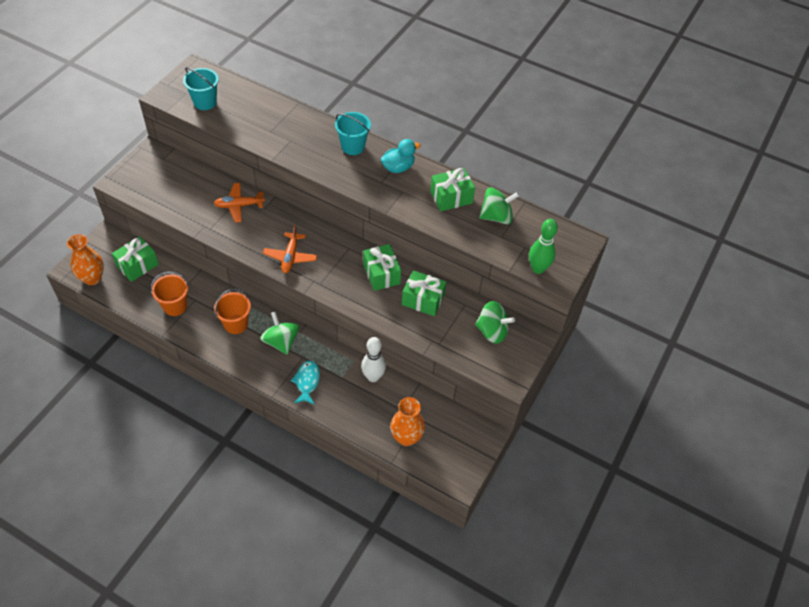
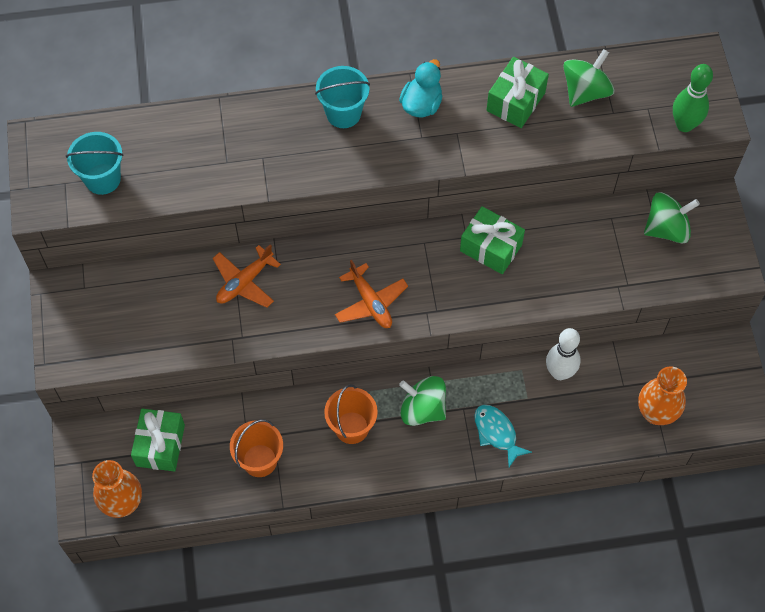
camera: 35 degrees left, 10 degrees up
(423, 300) = (563, 245): green gift -> none

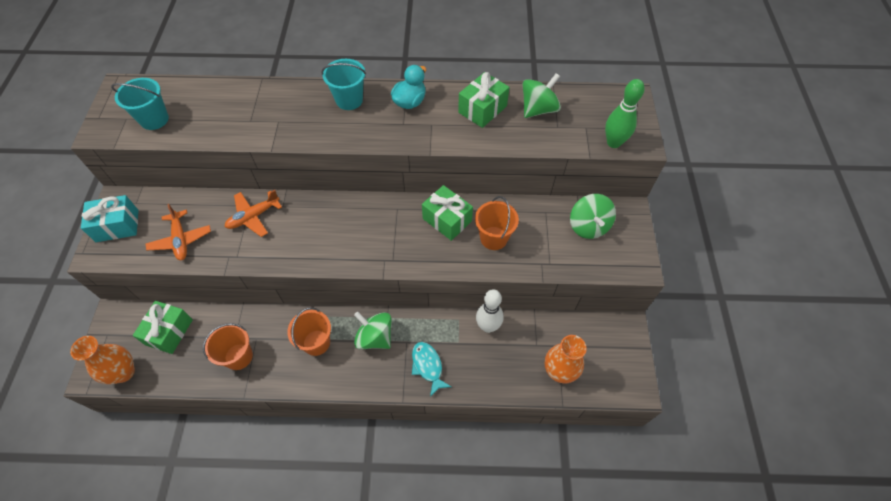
camera: 10 degrees right, 5 degrees down
(73, 322) = (117, 226): none -> turquoise gift
(370, 302) = (343, 246): orange plane -> orange plane (181, 240)
(554, 263) = (493, 238): none -> orange bucket
(667, 229) = (588, 226): green spinning top -> green spinning top turned 90 degrees clockwise

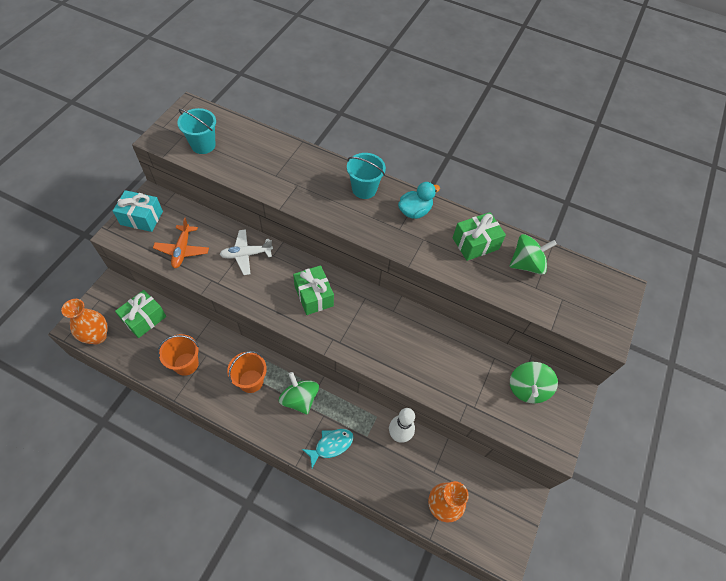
camera: 20 degrees right, 0 degrees up
(253, 216) = (246, 254): orange plane -> white plane
(428, 366) = (331, 445): turquoise fish -> turquoise fish turned 60 degrees clockwise
(447, 220) = (403, 326): green gift -> green gift (314, 296)
(493, 238) = (435, 361): orange bucket -> none
(613, 143) = (581, 325): green bowling pin -> none

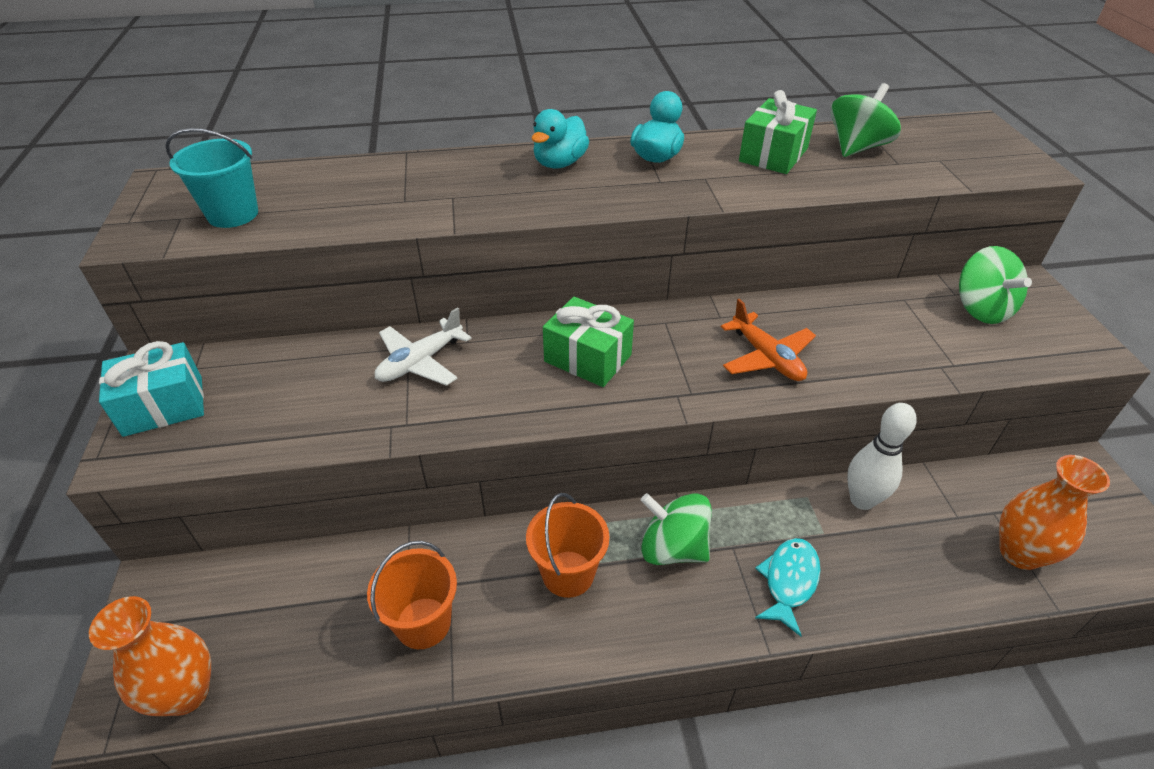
camera: 30 degrees left, 15 degrees down
(144, 319) = (272, 600): green gift -> none
(182, 250) = (292, 412): orange plane -> orange plane (766, 357)
(364, 189) = (559, 163): turquoise bucket -> turquoise duck

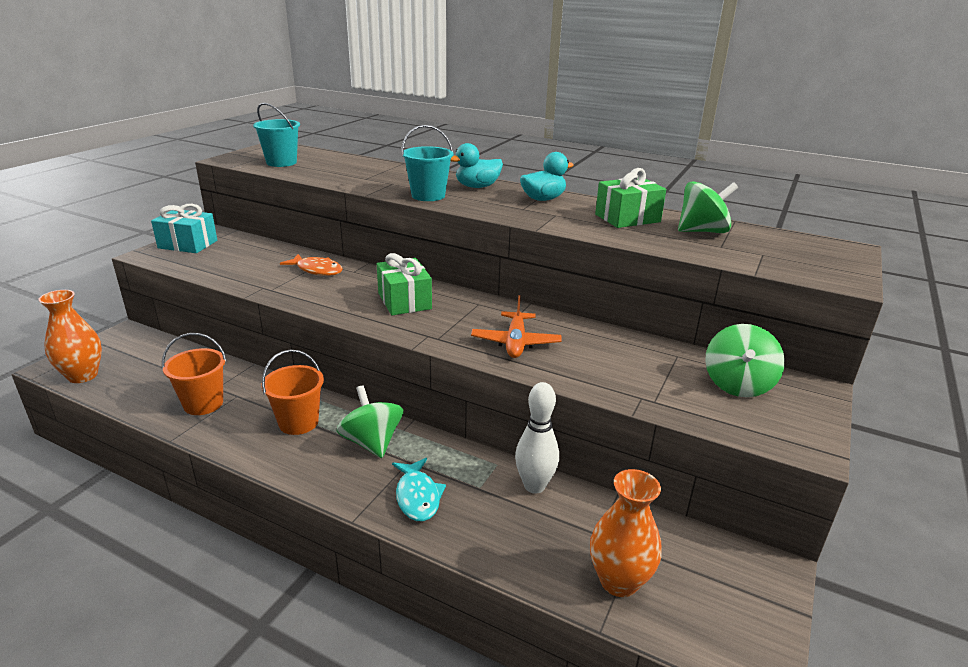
camera: 35 degrees right, 15 degrees down
(420, 362) = (317, 270): white plane -> orange fish
(530, 202) = (428, 196): none -> turquoise bucket
(789, 581) = (417, 496): turquoise fish -> turquoise fish turned 105 degrees clockwise

